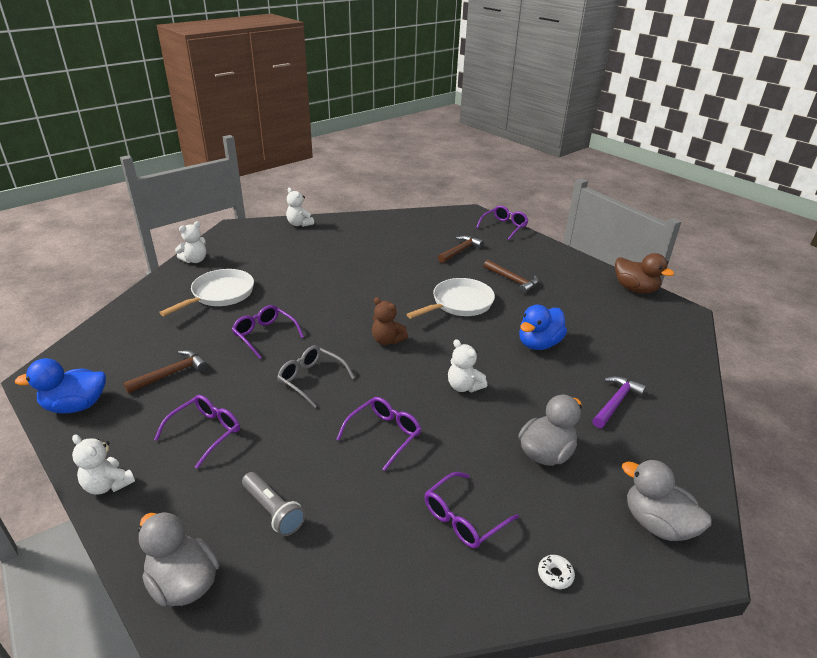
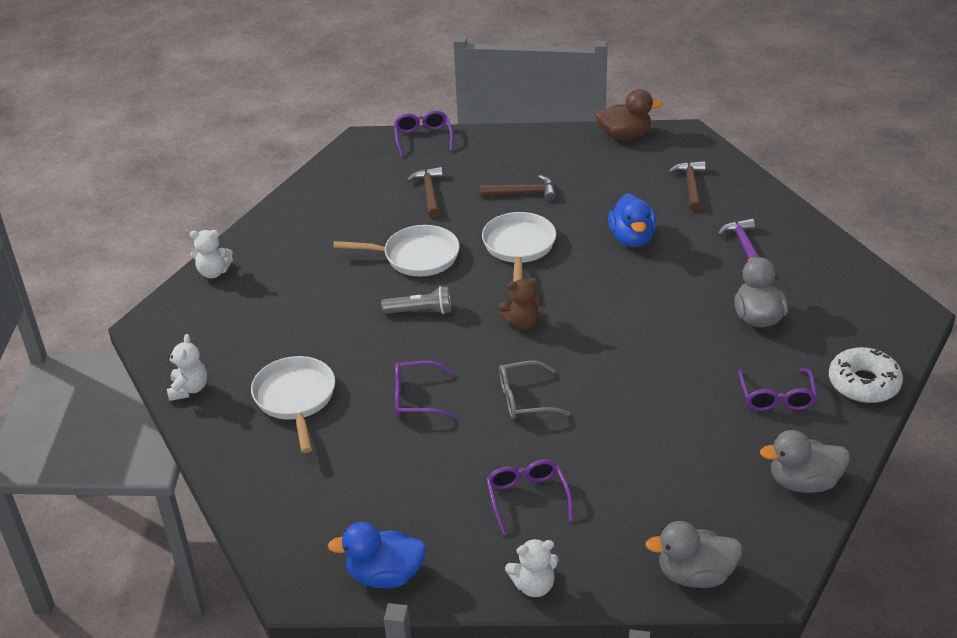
camera: 45 degrees left, 5 degrees up
(76, 406) = (385, 575): blue duck -> blue duck turned 60 degrees clockwise
(172, 373) = (407, 489): brown hammer -> brown hammer (691, 186)
(273, 510) = (668, 495): grey flashlight -> grey flashlight (420, 311)
(384, 434) = (646, 391): purple glasses -> none
(397, 273) = (416, 257): none -> white pan
(464, 386) = (637, 314): white teddy bear -> none
(555, 575) = (863, 383): white donut -> white donut, size x2.38
(657, 524) = (869, 310): grey duck -> grey duck (803, 482)

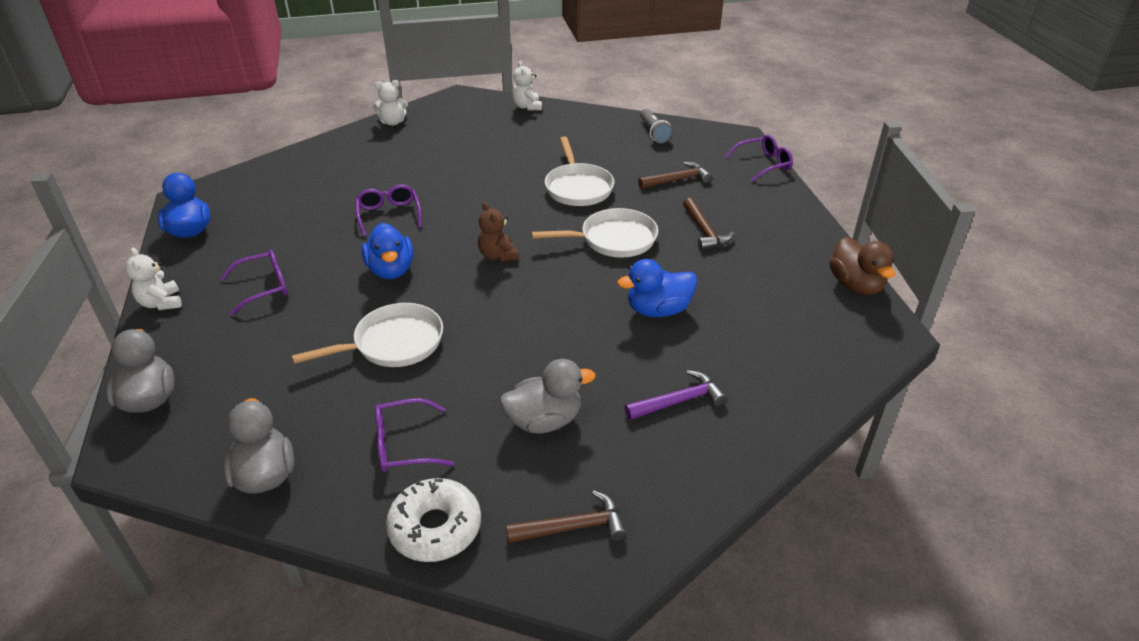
camera: 75 degrees right, 0 degrees up
(295, 399) = (385, 163): white pan -> white pan (393, 343)
(420, 311) = (502, 200): grey flashlight -> grey flashlight (653, 133)
(524, 399) = (391, 270): grey glasses -> blue duck
(691, 186) = (783, 346): brown hammer -> brown hammer (574, 527)

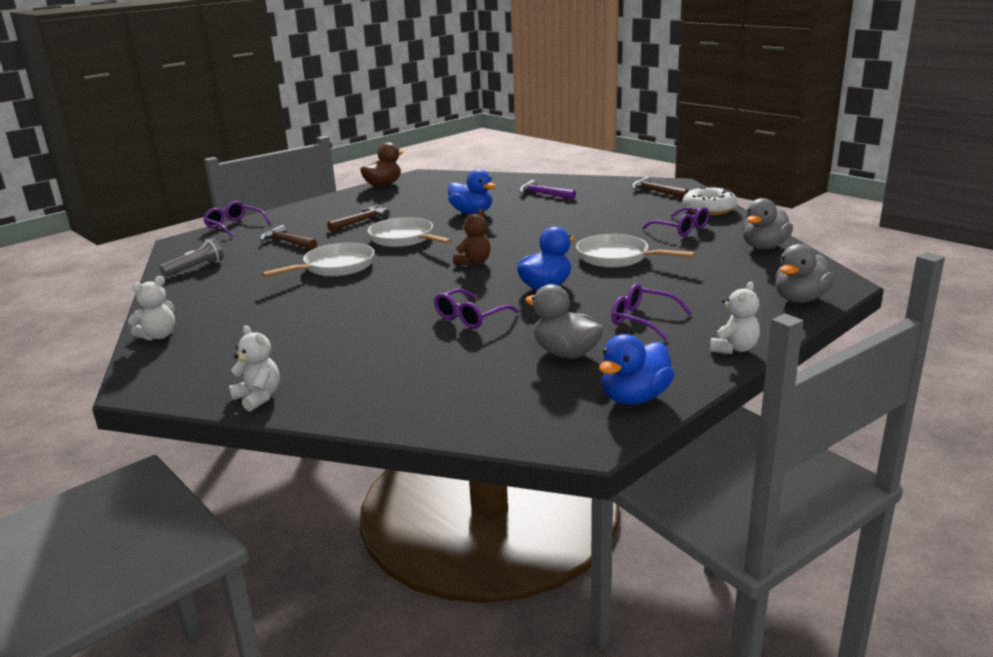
camera: 120 degrees left, 15 degrees down
(544, 421) = (606, 211): grey duck -> grey duck (565, 353)

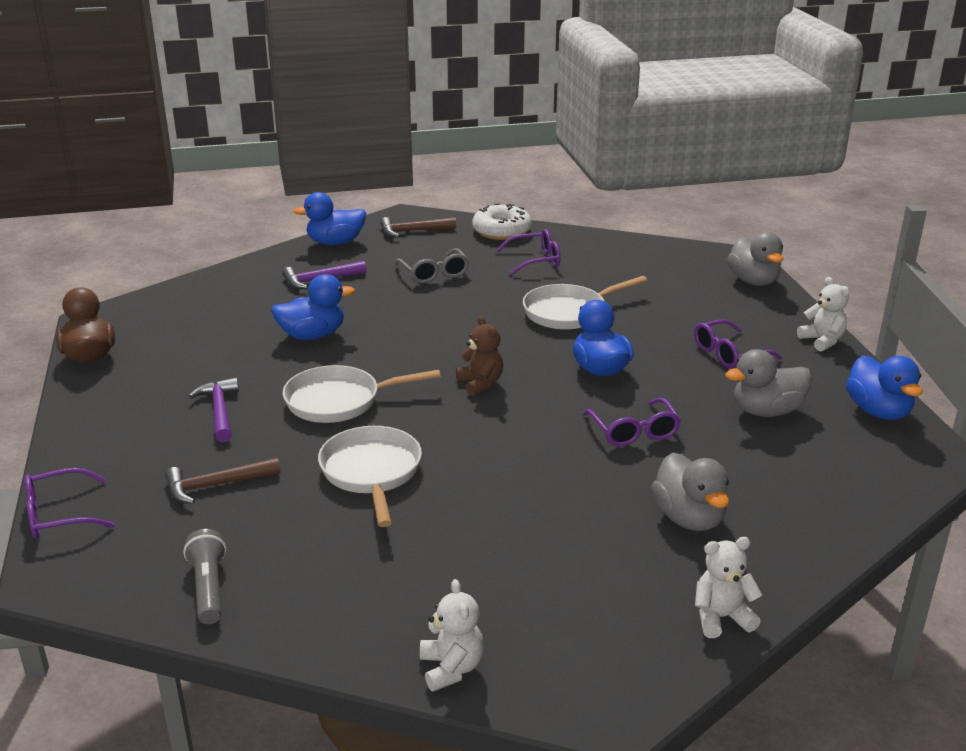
camera: 60 degrees left, 5 degrees up
(361, 221) = (219, 411): brown hammer -> purple hammer
(600, 183) = (335, 243): none -> blue duck
(605, 213) = (434, 273): none -> grey glasses
(764, 247) = (628, 249): grey duck -> grey duck (689, 518)

